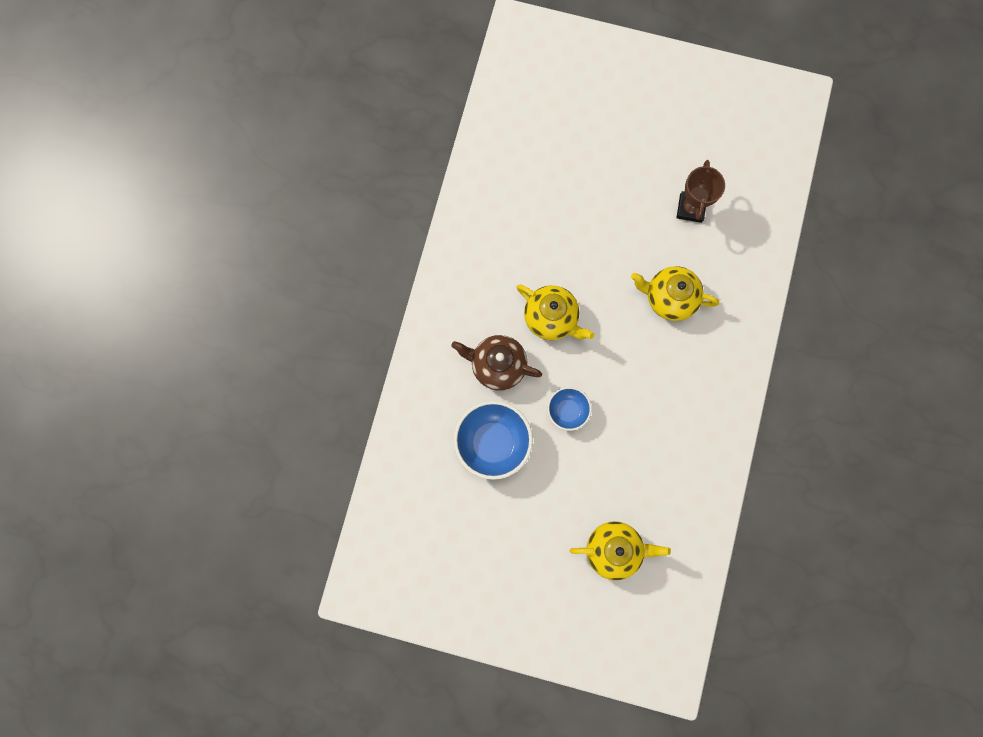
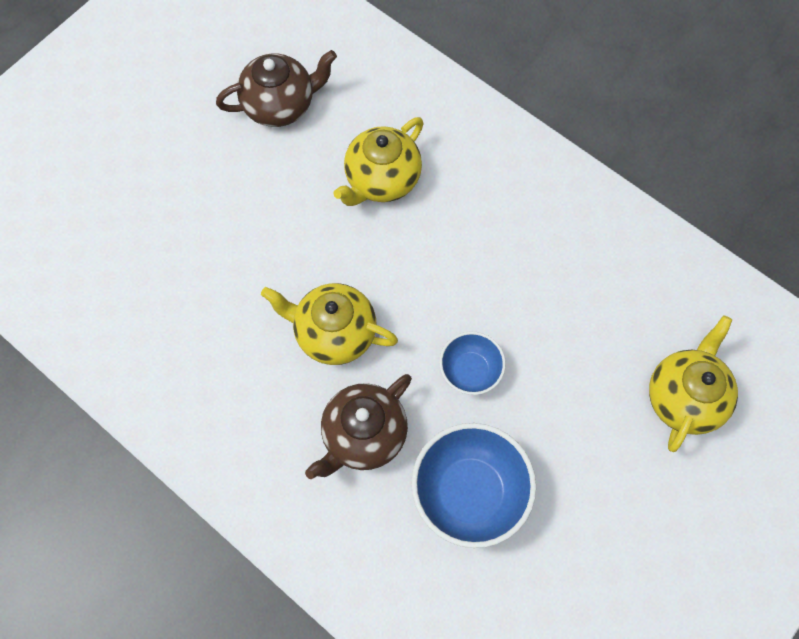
camera: 65 degrees left, 10 degrees down
(552, 318) = (334, 333): yellow teapot -> yellow teapot turned 135 degrees counterclockwise
(690, 208) = (280, 105): brown trophy -> brown teapot

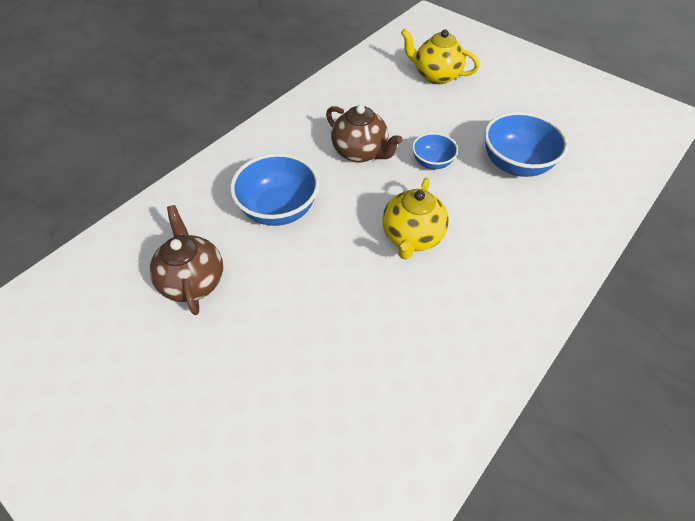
camera: 90 degrees left, 15 degrees down
(363, 435) = (489, 218): brown teapot -> brown teapot (360, 152)
(381, 180) = (279, 209): yellow teapot -> blue bowl

